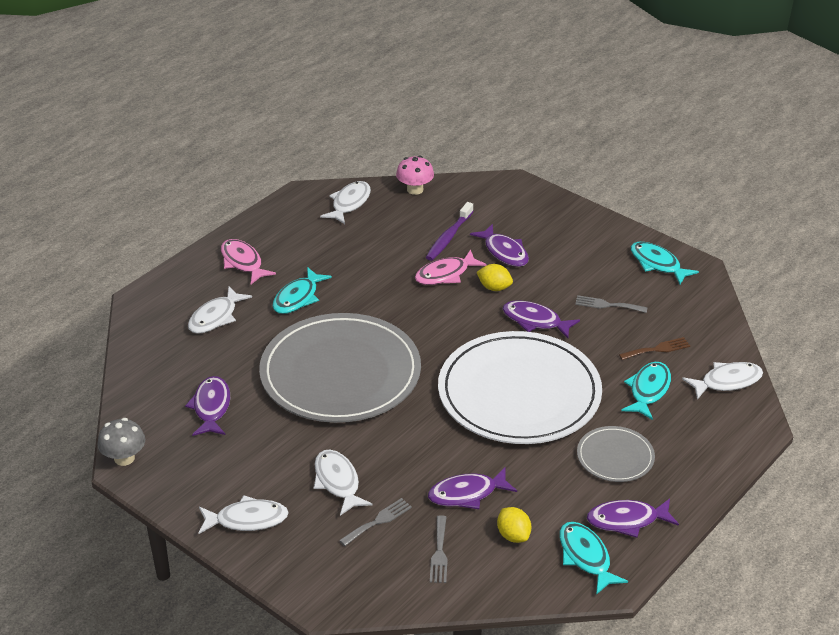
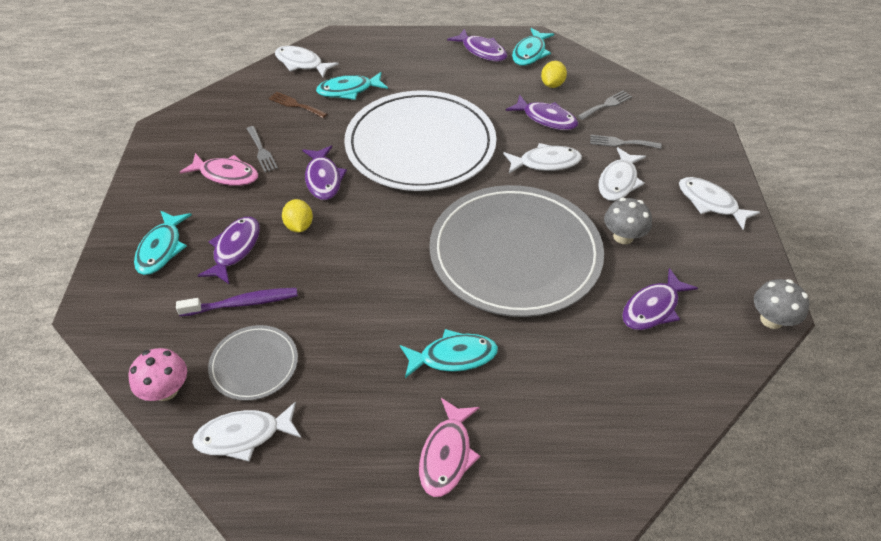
camera: 130 degrees left, 10 degrees up
(215, 317) = (552, 403): white fish -> white fish (545, 163)
(283, 440) = (623, 236): none -> grey mushroom
(445, 274) = (309, 269): pink fish -> pink fish (226, 175)
(615, 457) = (433, 77): grey plate -> grey plate (254, 364)
(657, 264) = (174, 149): turquoise fish -> turquoise fish (161, 249)

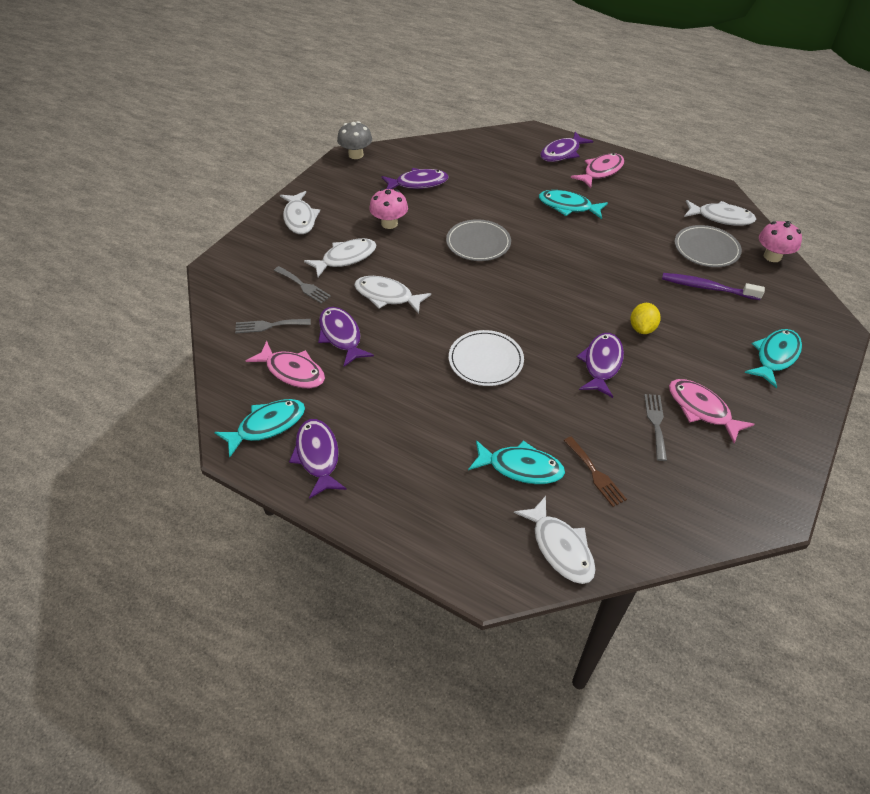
camera: 150 degrees left, 0 degrees up
(235, 249) = (706, 331): purple fish -> purple fish (562, 153)
(420, 145) = (485, 360): white plate -> white plate, size x0.45
(515, 253) = (478, 243): grey plate -> grey plate, size x0.45
(552, 84) = (292, 371): yellow lemon -> pink fish
(623, 236) = (389, 223): grey mushroom -> pink mushroom

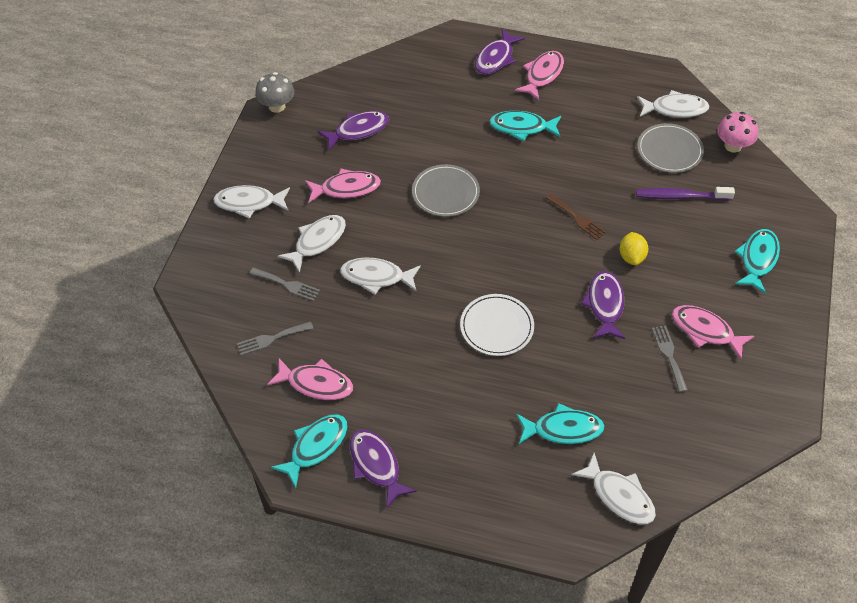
camera: 15 degrees left, 5 degrees up
(299, 218) = (249, 203): white fish -> white fish turned 120 degrees clockwise
(341, 336) = (348, 333): purple fish -> none
(389, 223) = (346, 189): pink mushroom -> pink fish
(595, 474) = (629, 419): brown fork -> brown fork (577, 218)

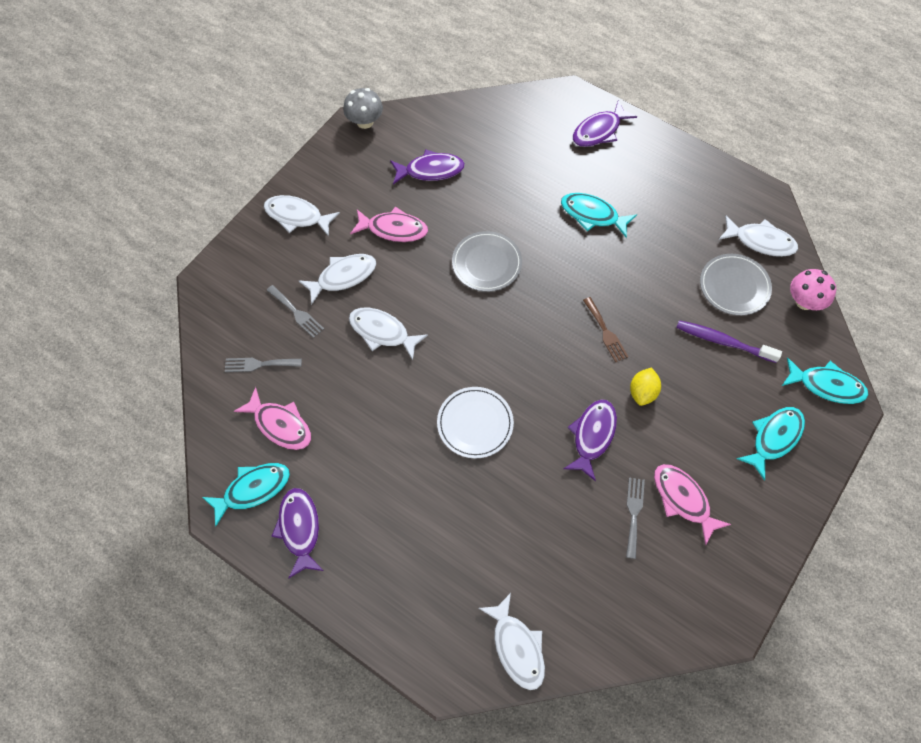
camera: 20 degrees right, 10 degrees up
(542, 75) = (638, 163): pink fish -> none
(563, 429) = (492, 556): turquoise fish -> turquoise fish (826, 385)

